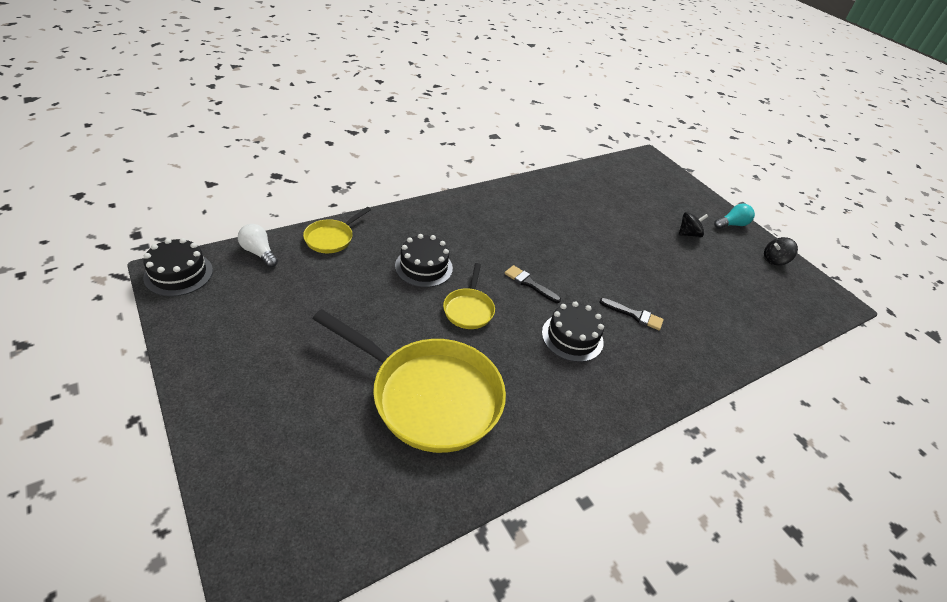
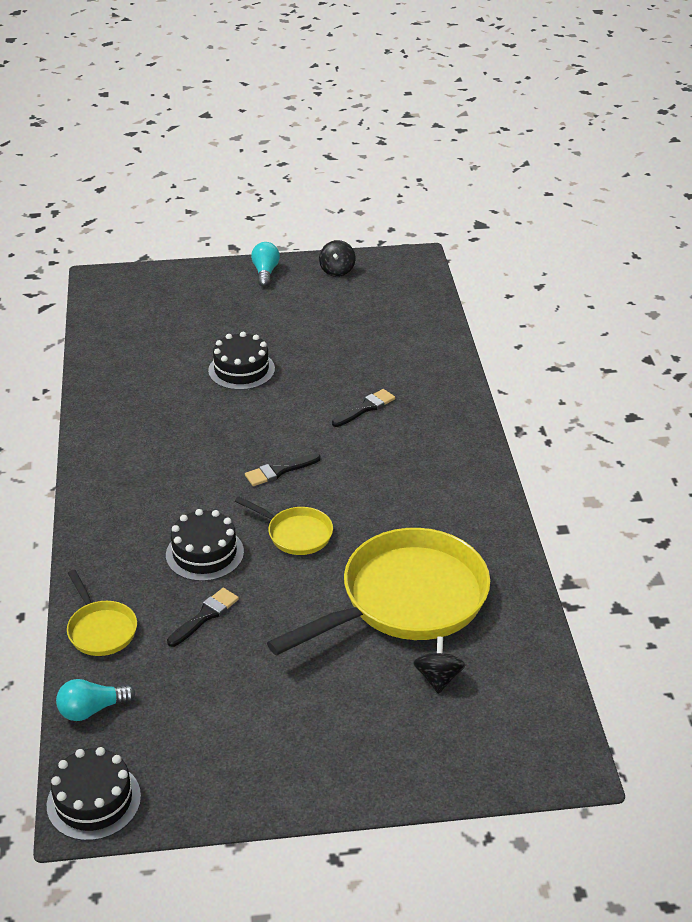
camera: 60 degrees left, 5 degrees down
(259, 252) = (92, 709): white light bulb -> turquoise light bulb
(362, 282) = (205, 616): none -> black brush
(572, 337) = (375, 466): black cake -> black cake (241, 370)
(688, 234) = (263, 313): black spinning top -> black spinning top (438, 678)

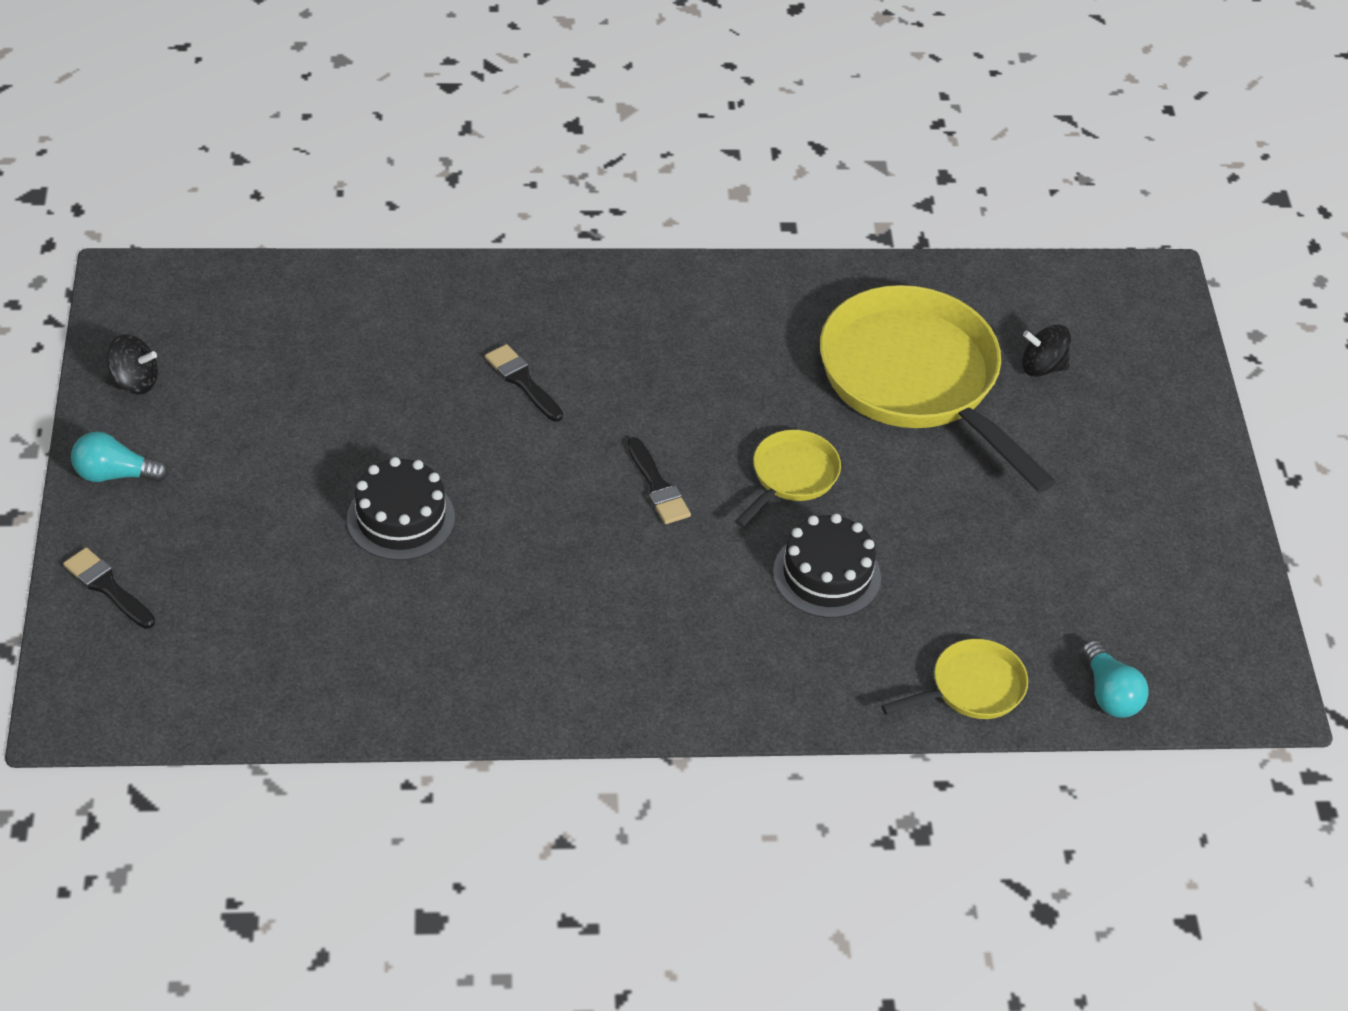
camera: 90 degrees left, 10 degrees up
(94, 801) = (1247, 687): black cake -> none
(205, 616) = (945, 577): black brush -> black brush (107, 587)

